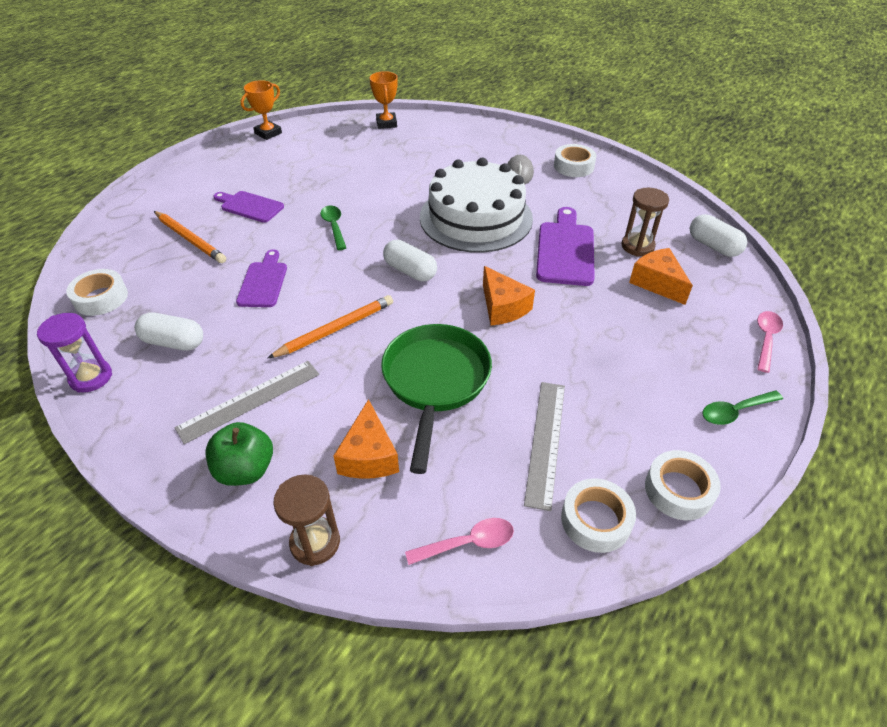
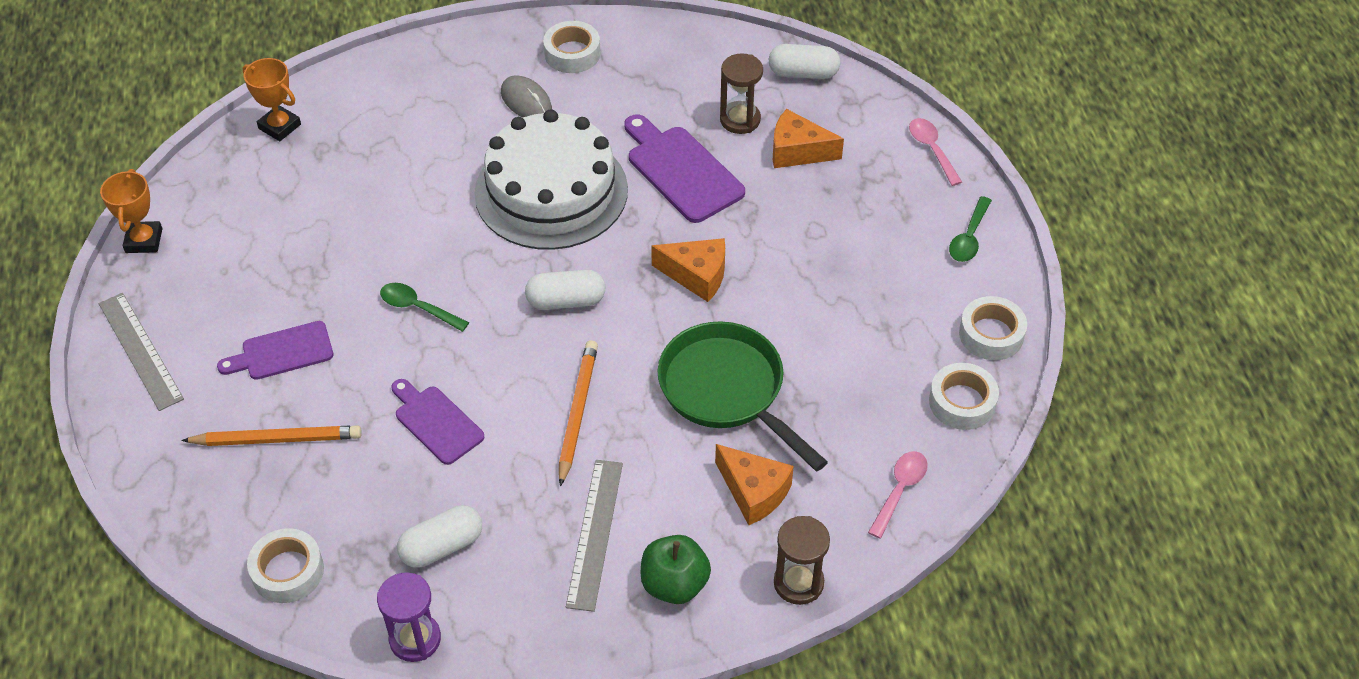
camera: 45 degrees left, 5 degrees up
(546, 442) = (867, 371): grey ruler -> grey ruler (140, 350)

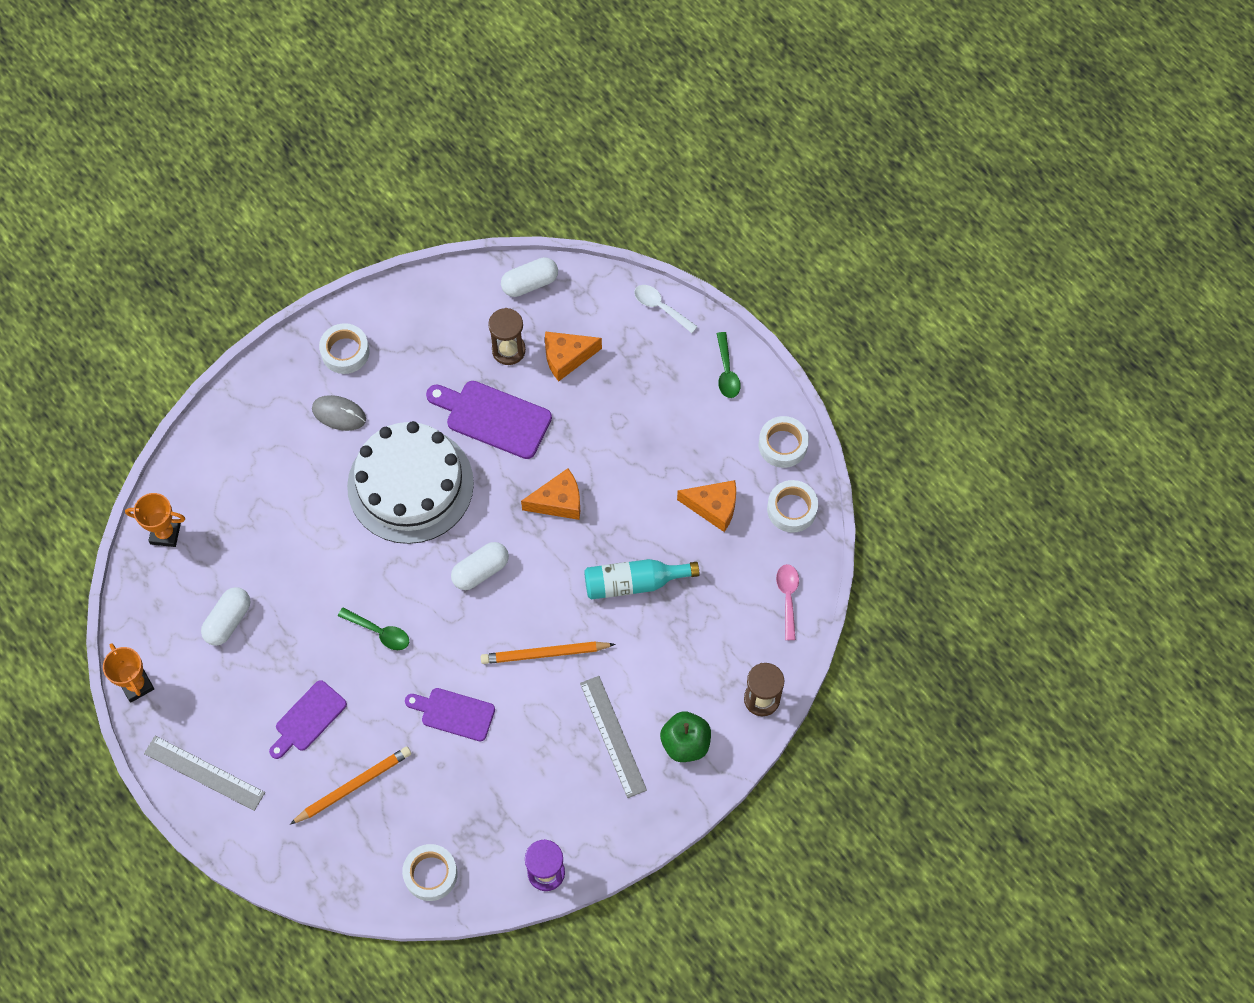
camera: 30 degrees left, 15 degrees up
(417, 308) = (379, 632): green spoon -> green spoon turned 150 degrees counterclockwise
(442, 546) = (520, 800): white capsule -> white capsule (228, 621)
(577, 412) = (544, 654): orange pencil -> orange pencil turned 75 degrees counterclockwise
(727, 390) = (634, 583): green pan -> turquoise bottle
(753, 492) = (696, 650): orange cheese -> orange cheese (713, 507)
(931, 149) = (660, 307): pink spoon -> white spoon

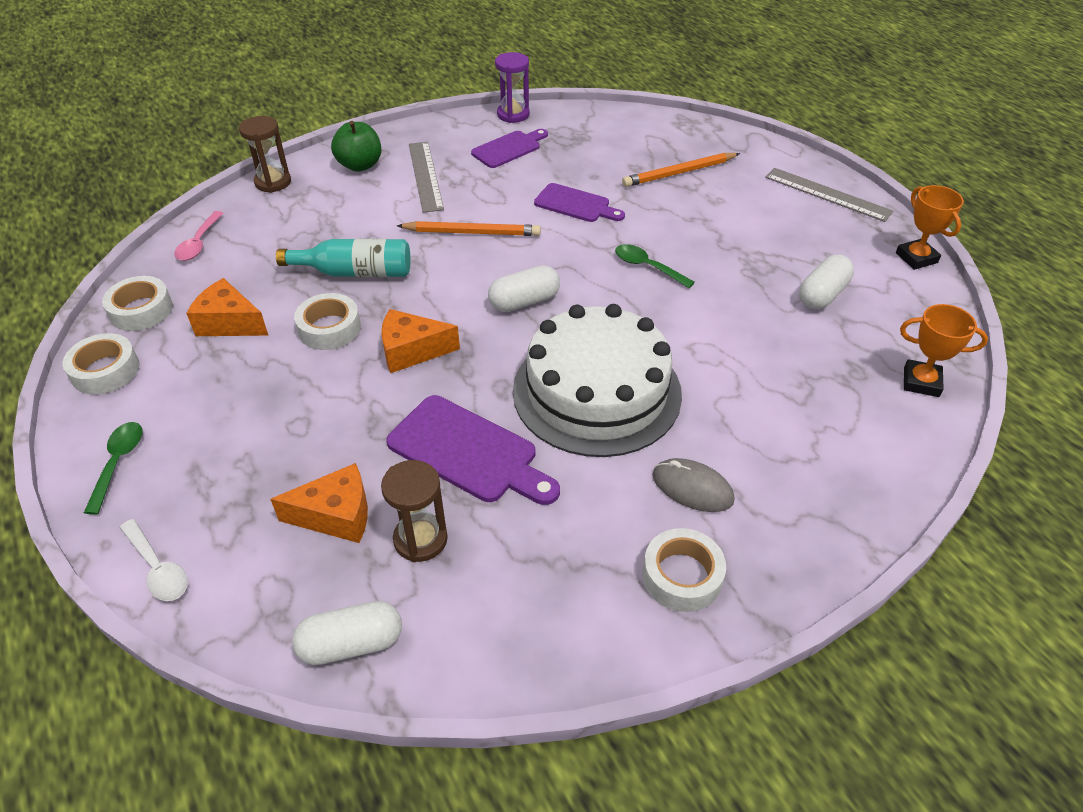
camera: 170 degrees left, 20 degrees down
(308, 719) = (725, 216): purple cutting board -> purple cutting board (509, 148)
(430, 874) = (612, 123): white tape -> white tape (329, 328)

